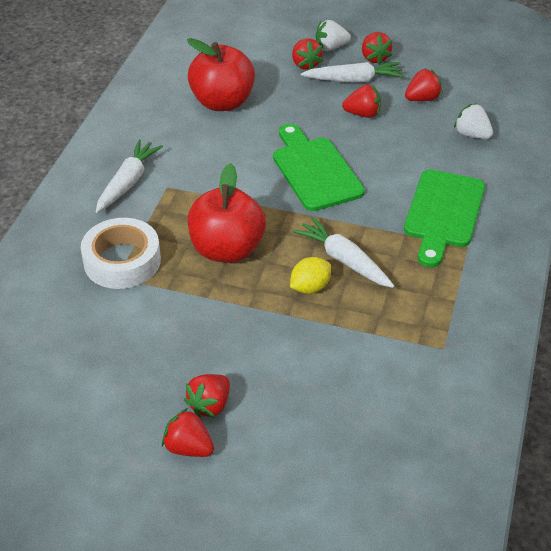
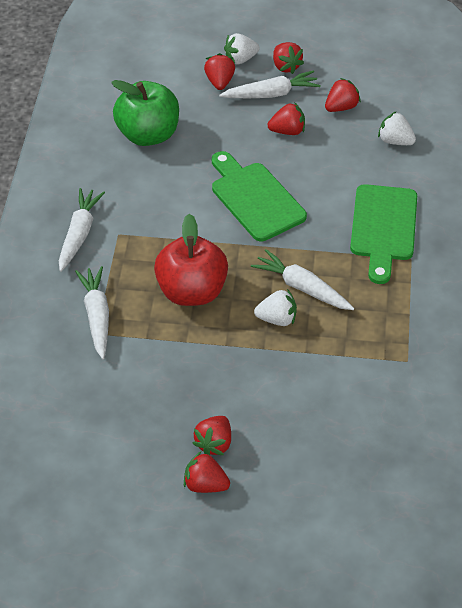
camera: 10 degrees left, 5 degrees up
(122, 261) = (97, 316): white tape -> white carrot
(222, 102) = (148, 135): red apple -> green apple
(305, 64) = (219, 82): red strawberry -> red strawberry turned 150 degrees counterclockwise
(310, 287) = (277, 319): yellow lemon -> white strawberry

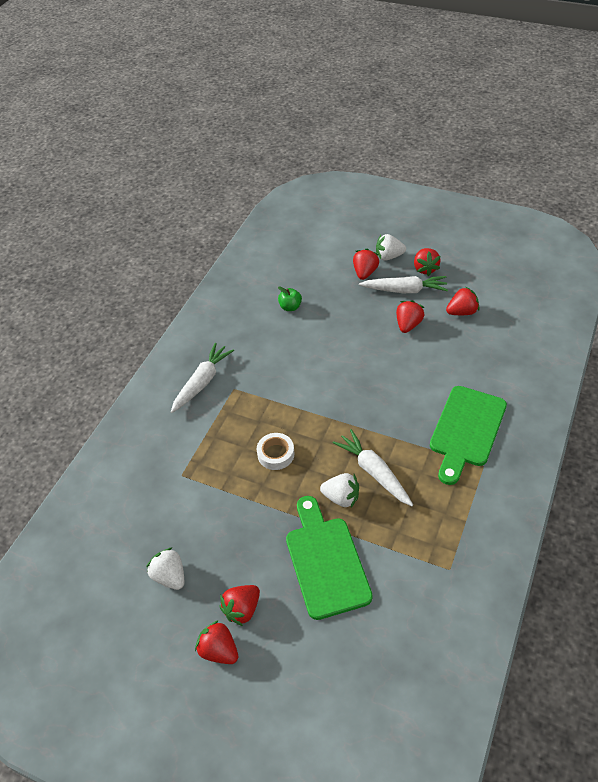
camera: 20 degrees right, 0 degrees up
(97, 316) = (187, 459): white carrot -> none
(148, 135) = (290, 307): green apple -> green apple, size x0.42
(192, 291) = (276, 454): red apple -> white tape
(255, 198) = (360, 379): green cutting board -> green cutting board (326, 561)
(287, 131) = (408, 325): red strawberry -> red strawberry turned 75 degrees counterclockwise
(395, 141) = (501, 351): white strawberry -> white strawberry (170, 576)

